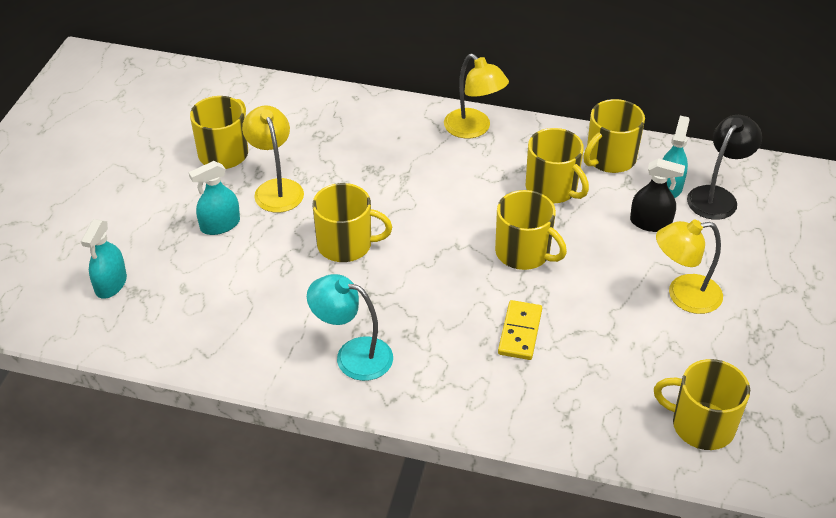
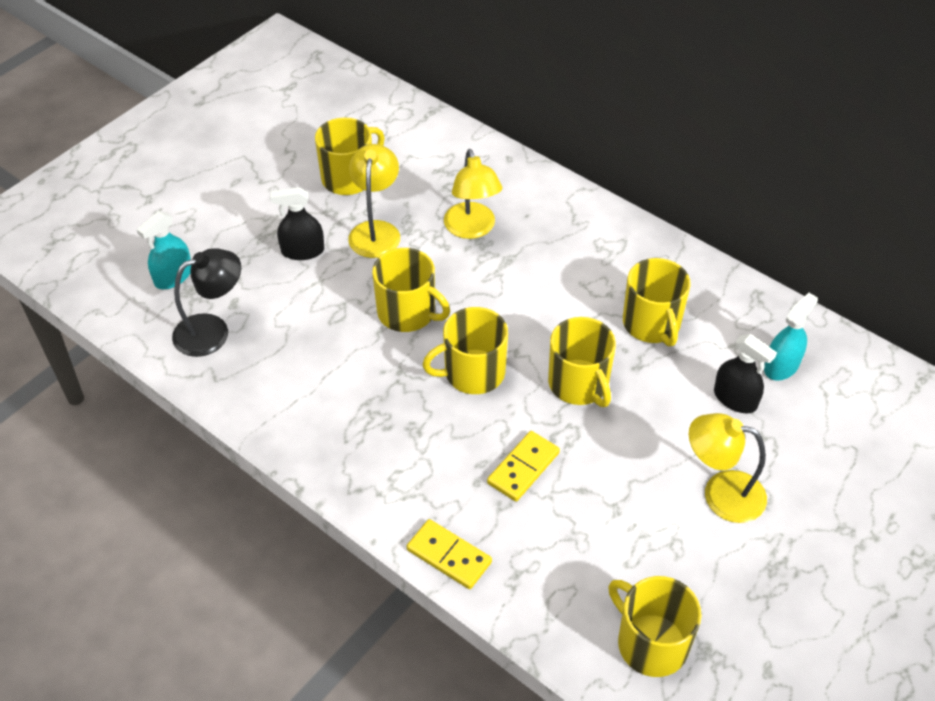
camera: 25 degrees right, 5 degrees up
(220, 225) = (302, 251): turquoise spray bottle -> black spray bottle
(353, 355) = (347, 429): turquoise lamp -> none
(473, 129) = (608, 231): yellow lamp -> yellow lamp (472, 229)
(503, 422) = (449, 556): none -> yellow domino
(609, 158) = (735, 311): yellow mug -> yellow mug (473, 373)
(717, 196) = (829, 395): black lamp -> black lamp (212, 331)

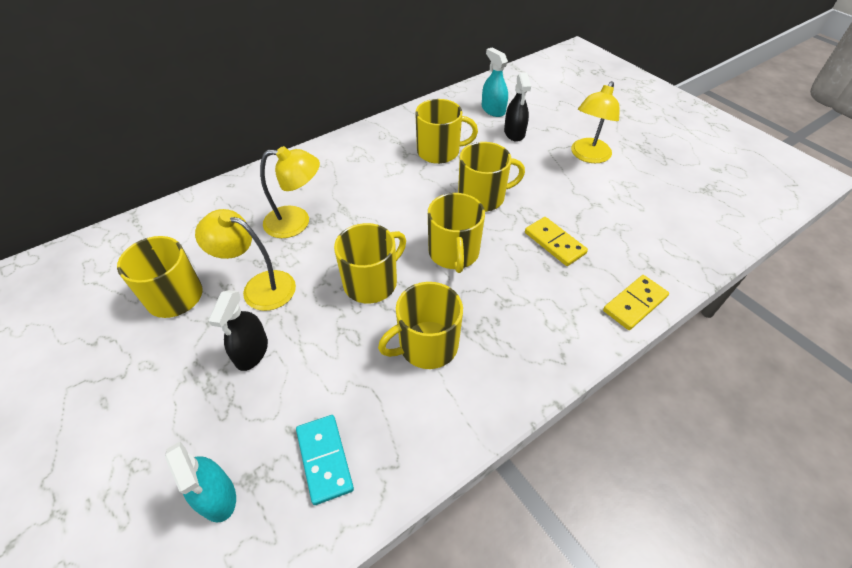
camera: 75 degrees left, 0 degrees up
(212, 331) = (324, 459): black lamp -> turquoise domino
(651, 643) = (703, 212): yellow mug -> yellow mug (427, 345)
(735, 399) = (514, 133): black spray bottle -> black spray bottle turned 120 degrees clockwise

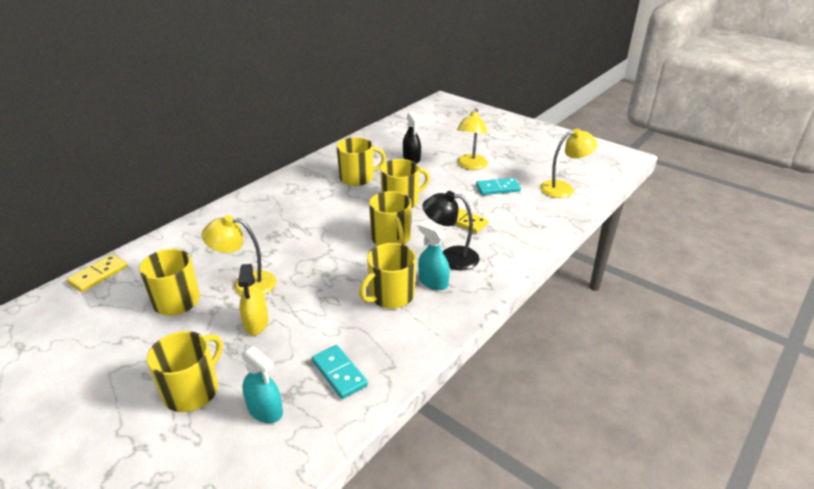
camera: 15 degrees left, 15 degrees down
(251, 351) = (256, 323): black spray bottle -> yellow spray bottle
(297, 222) = (259, 238): yellow lamp -> yellow lamp (563, 188)
(371, 282) = (335, 266): yellow mug -> yellow mug (192, 390)
(493, 110) = (390, 146): turquoise spray bottle -> turquoise spray bottle (433, 282)
(521, 299) = (450, 257): none -> black lamp
(614, 198) = (498, 188): none -> turquoise domino
(635, 304) = (530, 247): yellow domino -> yellow domino (98, 275)

